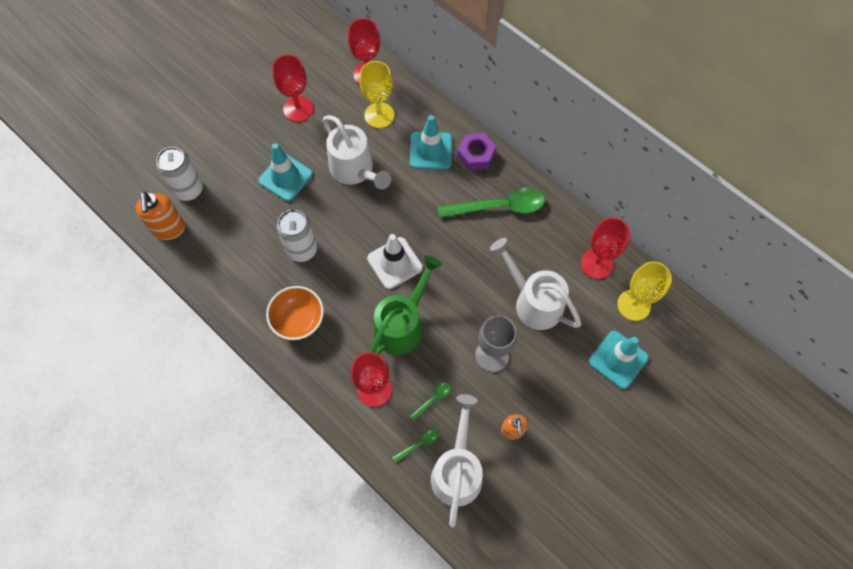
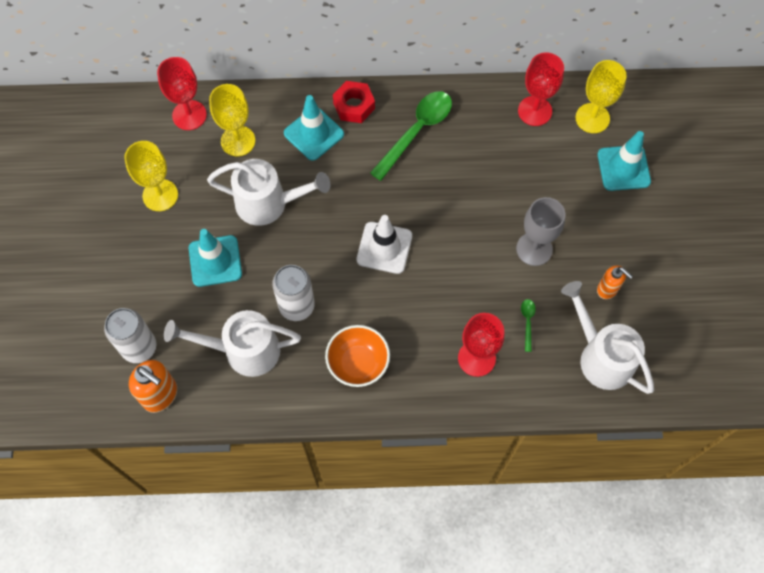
camera: 45 degrees left, 0 degrees up
(298, 109) = (160, 195): red goblet -> yellow goblet
(403, 324) = (443, 288): green watering can -> none
(419, 444) = (554, 365): green spoon -> none
(476, 155) = (354, 106): purple nut -> red nut
(533, 301) = (519, 181): white watering can -> white watering can (243, 350)

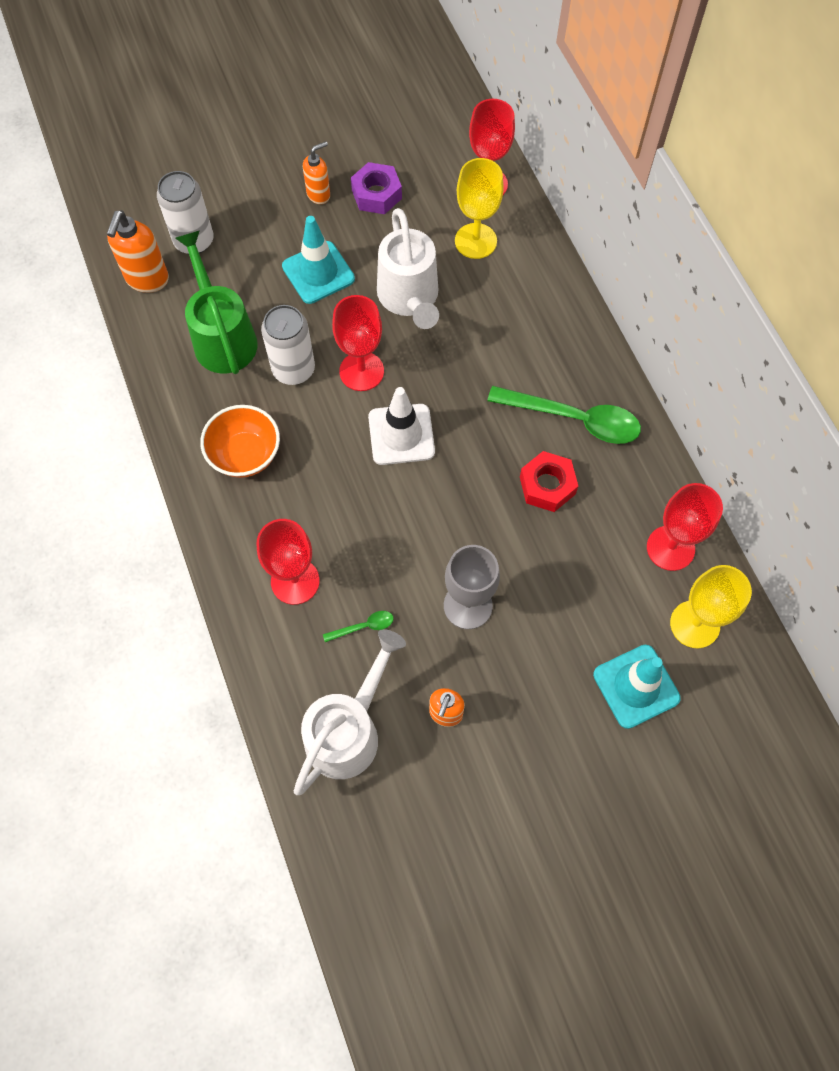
camera: 70 degrees right, 0 degrees up
(139, 237) = (319, 194): none -> orange soap dispenser
(160, 195) = (376, 194): yellow goblet -> purple nut
(243, 350) = (222, 336): white watering can -> green watering can
(314, 134) = (520, 312): turquoise traffic cone -> none
(319, 258) = (361, 371): none -> red goblet
(354, 106) = (577, 340): red nut -> red nut (547, 485)

